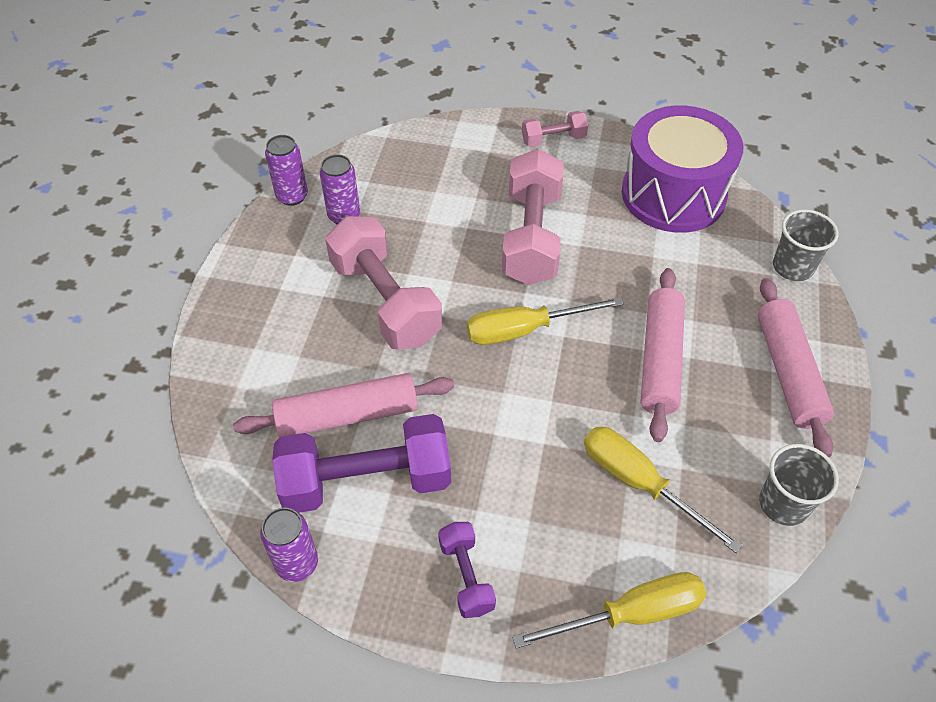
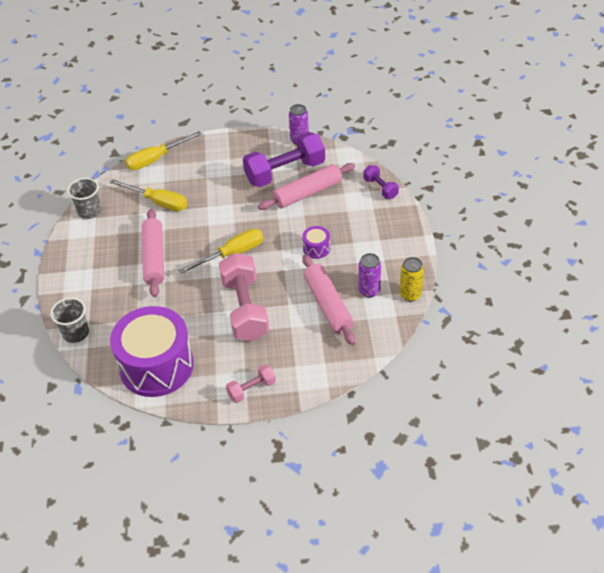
camera: 165 degrees right, 5 degrees down
(292, 196) = (410, 294): purple can -> yellow can
(385, 301) = (316, 248): pink dumbbell -> purple drum
(466, 576) = (227, 153): purple dumbbell -> purple dumbbell (380, 188)
(788, 372) = (83, 270): pink rolling pin -> pink rolling pin (328, 305)

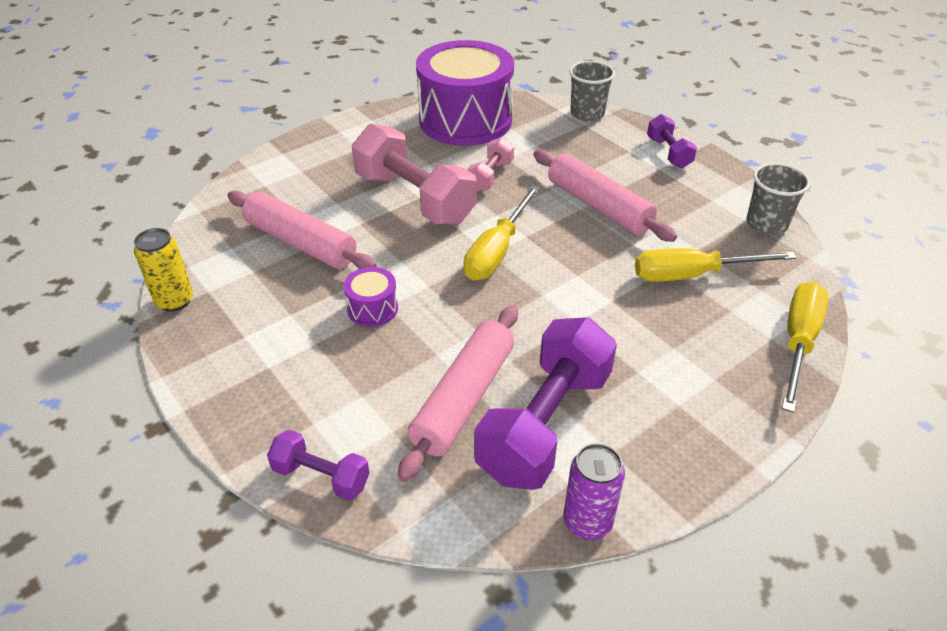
camera: 145 degrees right, 5 degrees down
(72, 277) = (668, 152): none -> purple dumbbell
(251, 389) = (338, 137): pink dumbbell -> pink dumbbell (490, 176)
(369, 290) = (247, 282): purple can -> none

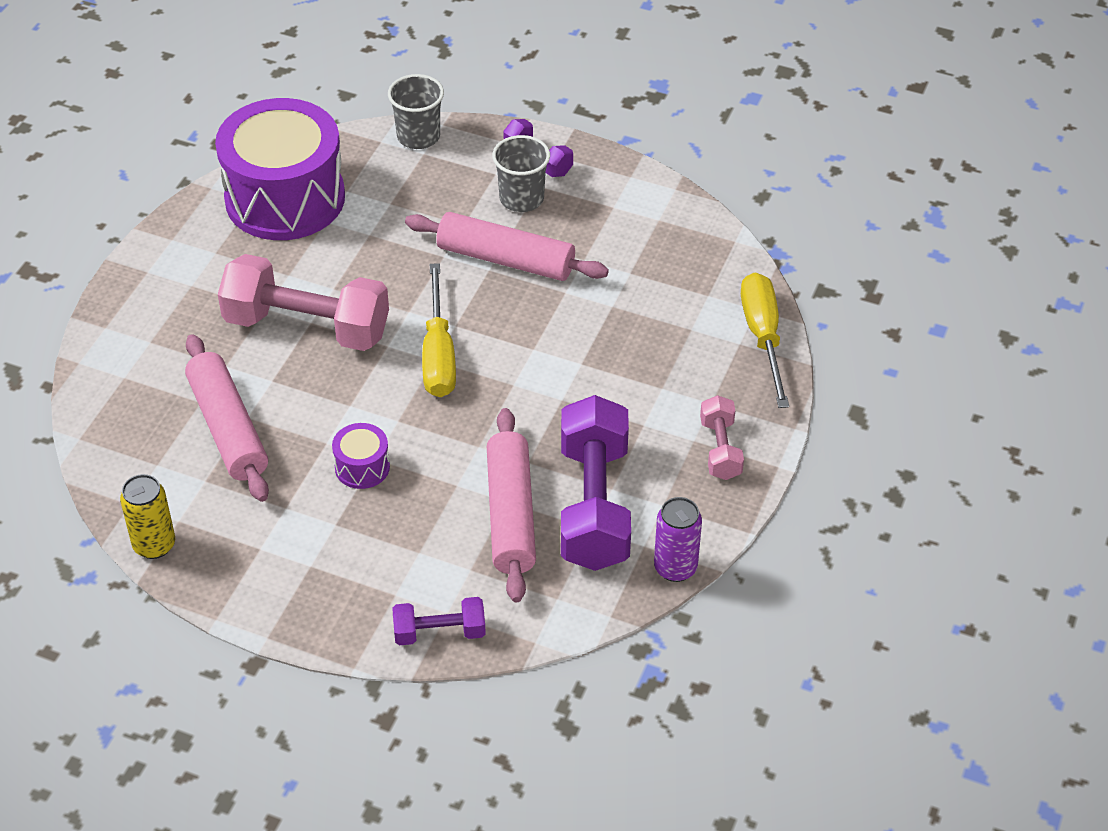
camera: 30 degrees left, 5 degrees up
(301, 243) = (228, 428): pink rolling pin -> pink rolling pin turned 60 degrees clockwise
(490, 176) = (368, 265): pink dumbbell -> pink dumbbell (720, 449)
(692, 275) = (639, 304): yellow screwdriver -> none
(766, 224) = (679, 216): grey cup -> grey cup (521, 199)

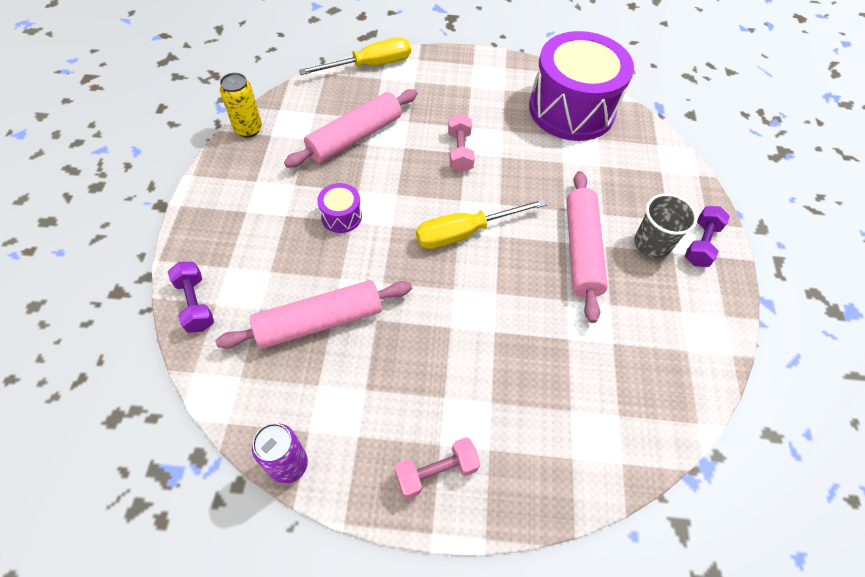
camera: 70 degrees right, 10 degrees up
(307, 327) = (459, 152): pink dumbbell -> pink dumbbell, size x0.50
(418, 136) = (676, 164): grey cup -> none
(594, 505) = (343, 380): purple dumbbell -> none
(763, 337) = (590, 479): yellow screwdriver -> yellow screwdriver (370, 65)

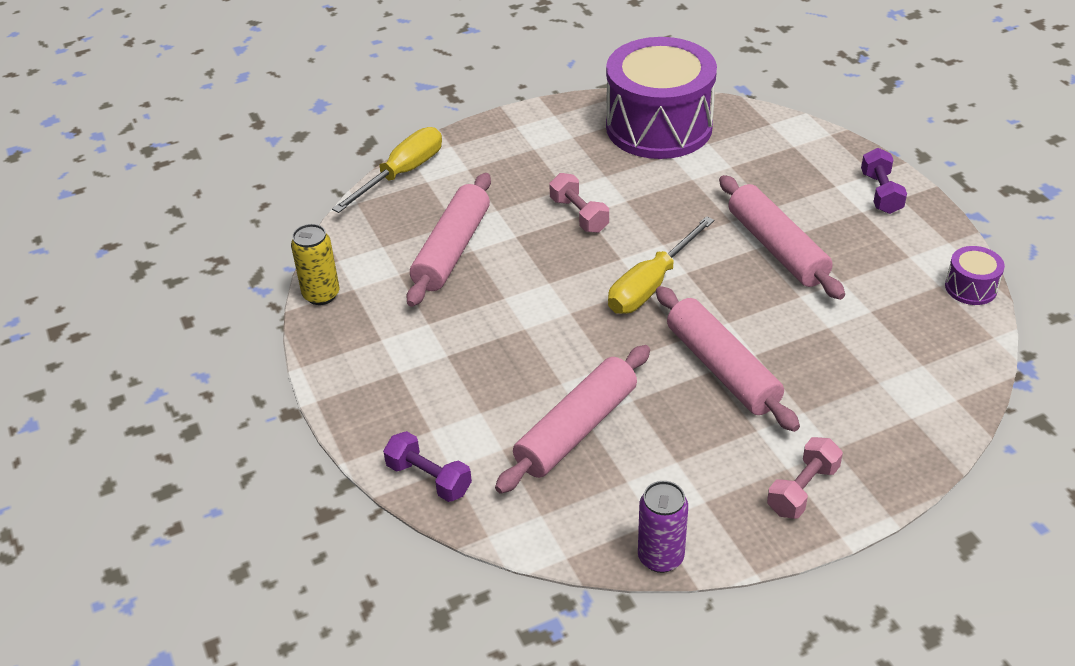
camera: 25 degrees left, 15 degrees down
(341, 216) = (509, 328): purple drum -> purple drum (970, 287)
(460, 330) = (722, 369): none -> pink rolling pin
(652, 244) = (837, 213): grey cup -> none

